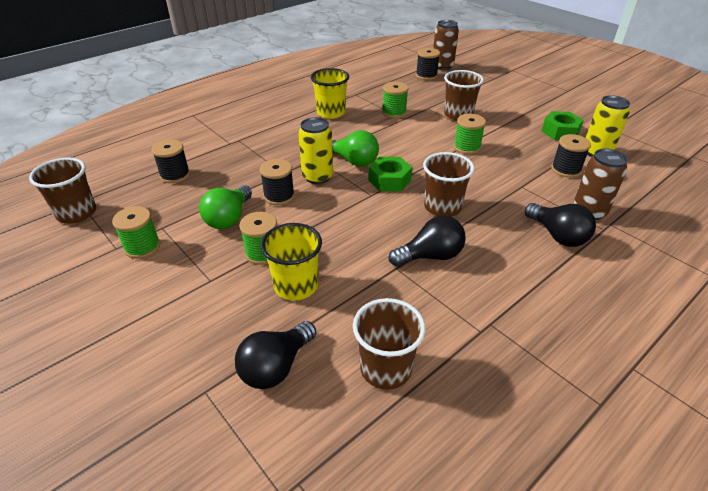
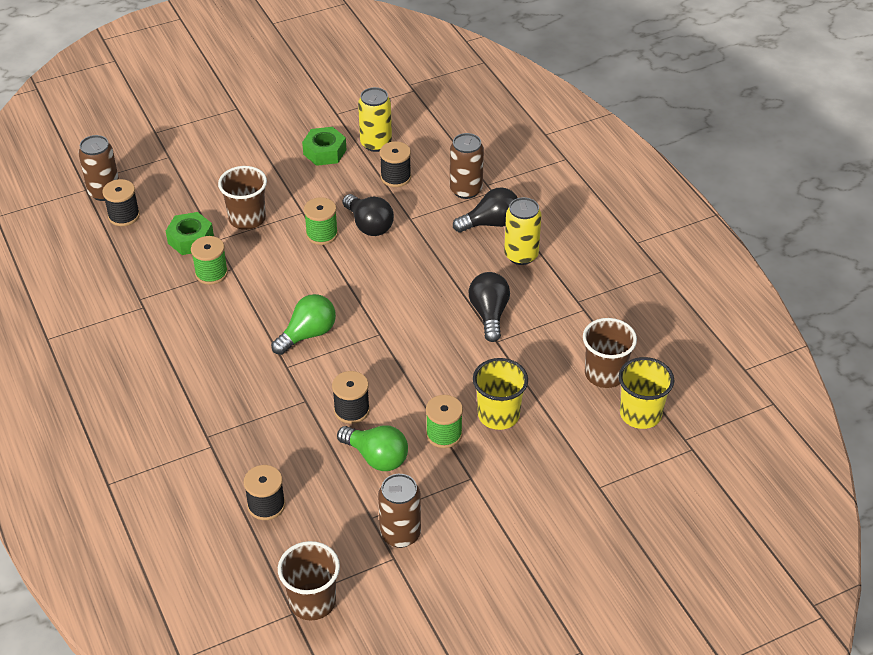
camera: 75 degrees left, 5 degrees up
(142, 247) = (400, 534): green spool -> brown can
(276, 367) = (586, 440): black light bulb -> black light bulb (369, 225)
(317, 177) = (327, 371): yellow can -> yellow can (521, 255)
(331, 113) = (180, 333): yellow cup -> yellow cup (640, 414)
(389, 180) = (359, 313): green nut -> green nut (191, 239)
(442, 207) = (422, 285): brown cup -> none

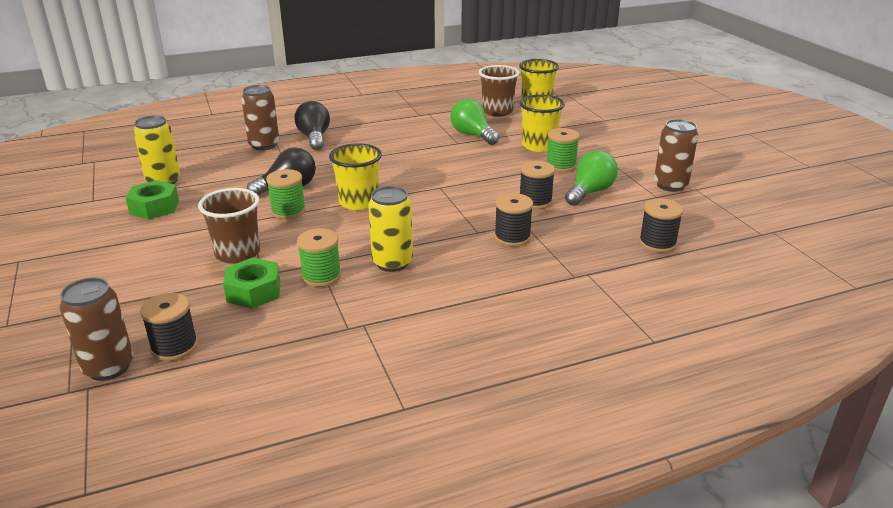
camera: 85 degrees left, 15 degrees down
(308, 334) = (434, 220): green light bulb -> green light bulb (472, 135)
(312, 601) = (756, 222): brown cup -> none
(342, 278) = (358, 202): none -> yellow cup
(395, 177) = (224, 173): black spool -> black spool (512, 237)
(489, 314) = (426, 144): black light bulb -> none
(521, 255) = (360, 129): yellow can -> yellow can (392, 263)

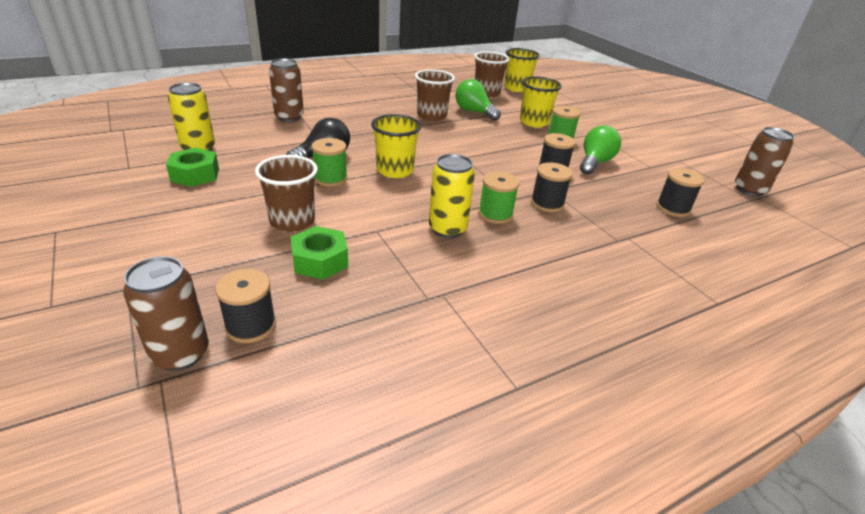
camera: 10 degrees left, 5 degrees up
(314, 138) = (334, 112): black light bulb -> none
(321, 276) = (383, 243): green spool -> green spool (495, 214)
(421, 140) = (432, 116): none -> brown cup
(670, 185) = (657, 157): brown can -> brown can (749, 189)

